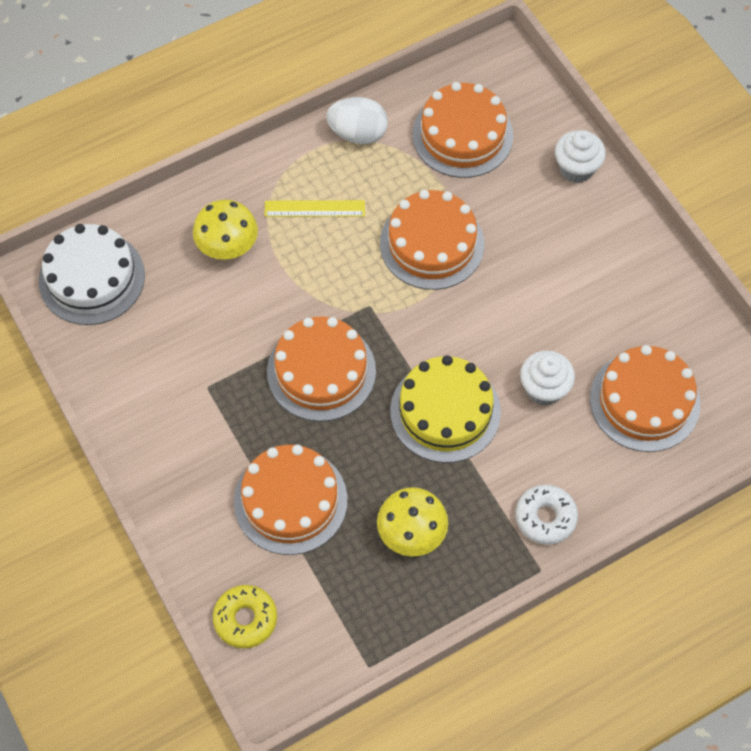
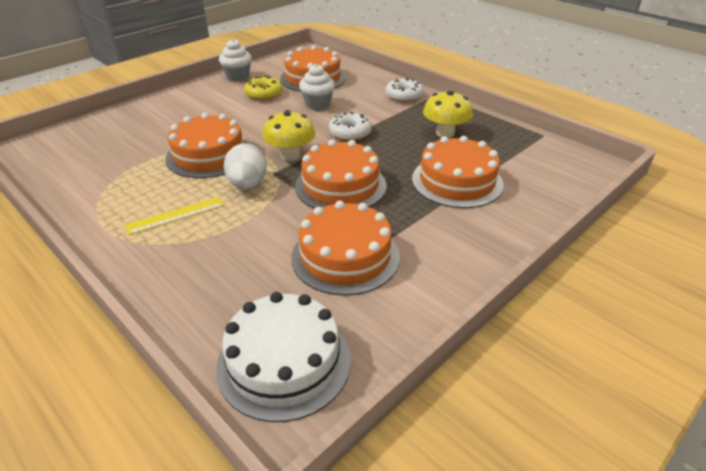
camera: 105 degrees left, 25 degrees down
(227, 246) = (224, 260): yellow mushroom -> yellow mushroom (290, 155)
(245, 619) = (560, 184): yellow donut -> yellow donut (264, 94)
(314, 208) = (175, 215): yellow ruler -> yellow ruler turned 75 degrees clockwise
(358, 133) = (88, 205): white egg -> white egg (247, 185)
(445, 411) = (350, 133): yellow cake -> white donut
(462, 135) = (100, 155): orange cake -> orange cake (345, 256)
(576, 169) = (139, 111): white cupcake -> white cupcake (238, 77)

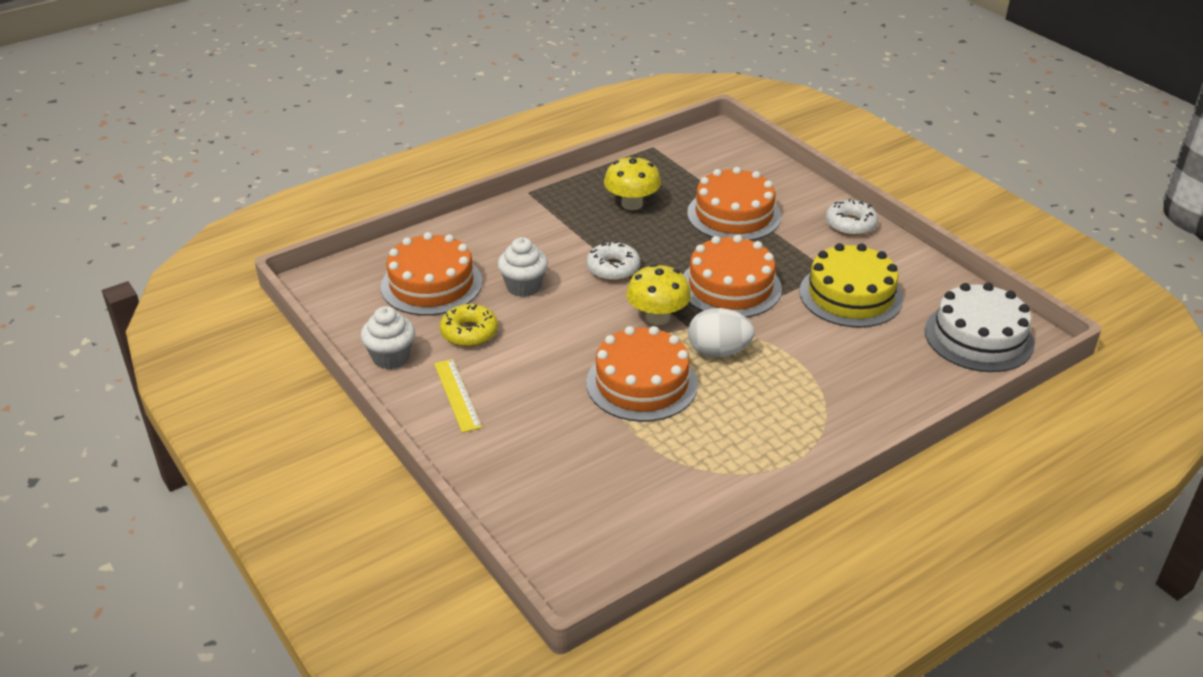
camera: 80 degrees left, 0 degrees up
(175, 215) = (774, 405): yellow ruler -> yellow ruler (457, 395)
(345, 256) = (850, 295): orange cake -> yellow cake
(404, 96) = (524, 216): white donut -> white donut (850, 224)

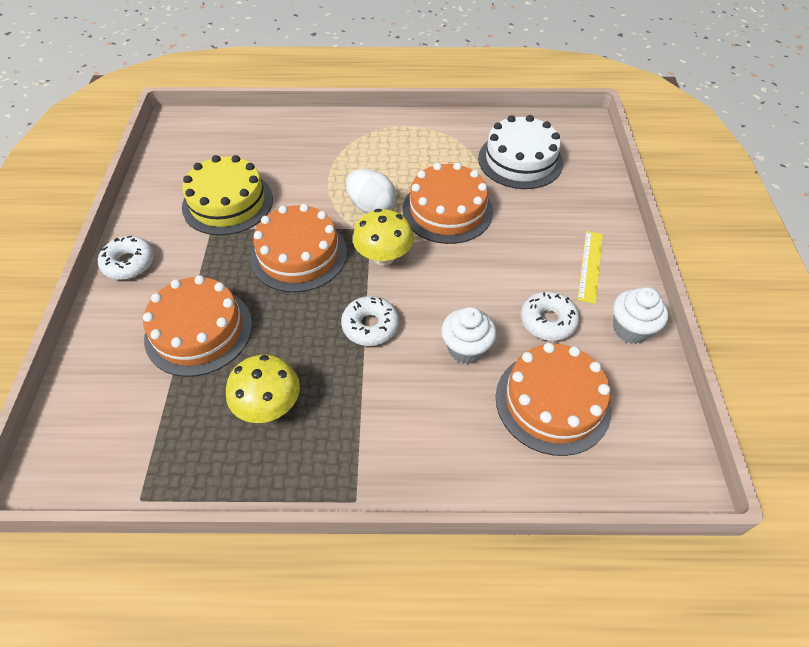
camera: 145 degrees left, 15 degrees up
(469, 332) = (548, 321): yellow donut -> white donut
(978, 337) = (201, 137): white cake -> white cake (520, 160)

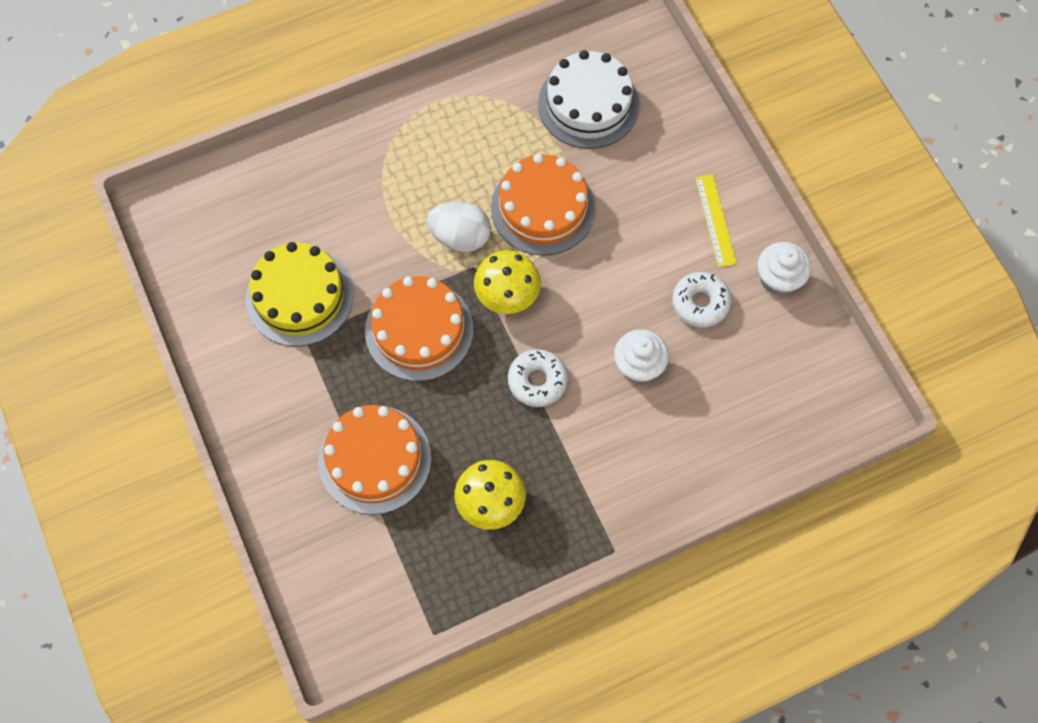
camera: 25 degrees left, 15 degrees up
(129, 263) = (247, 417): white donut -> none
(552, 402) = (737, 387): orange cake -> none

